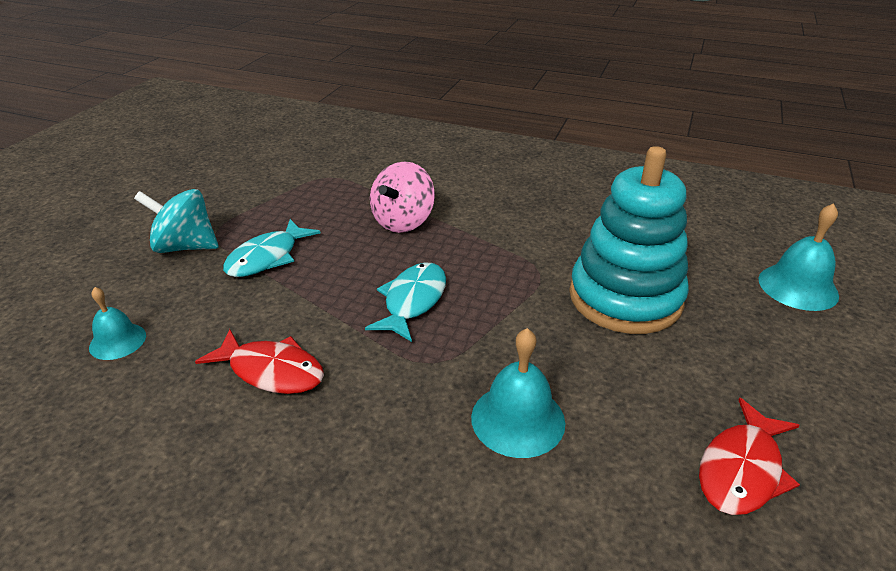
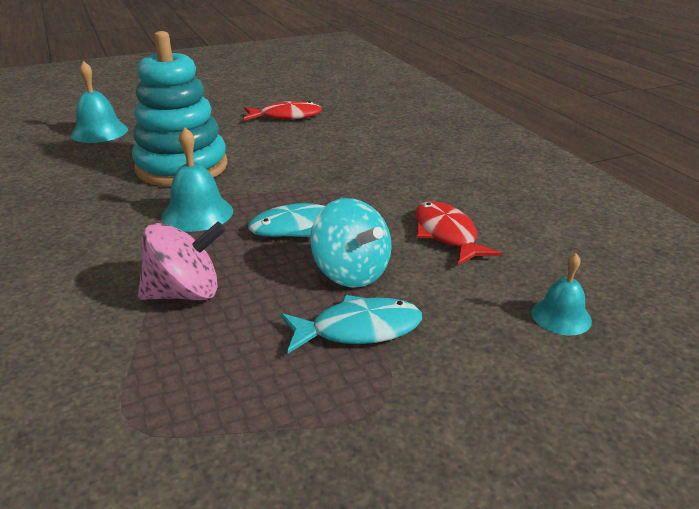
camera: 135 degrees left, 5 degrees down
(185, 247) = (434, 404): turquoise spinning top -> turquoise spinning top (351, 273)
(518, 419) = (340, 158): turquoise bell -> turquoise bell (197, 213)

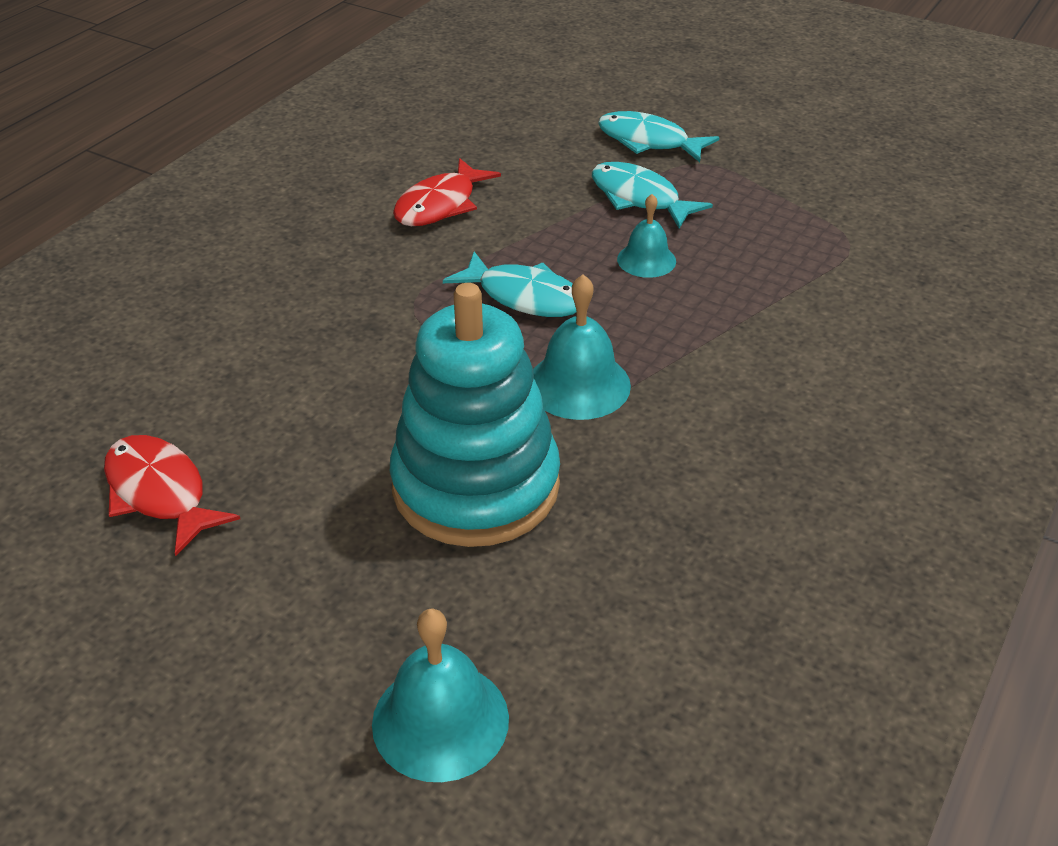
camera: 125 degrees left, 10 degrees up
(185, 293) = (711, 303): pink spinning top -> none
(351, 273) = (569, 231): turquoise spinning top -> none
(460, 391) = (648, 142): none -> turquoise fish
(561, 316) = (514, 126): turquoise bell -> turquoise bell (646, 260)

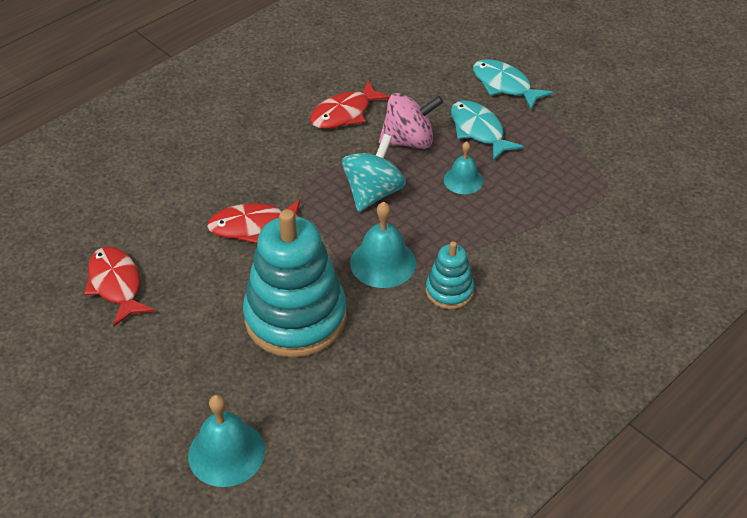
camera: 15 degrees right, 5 degrees up
(358, 370) = (252, 226): none -> red fish
(524, 296) = (373, 193): turquoise fish -> turquoise spinning top
(547, 224) = (409, 141): none -> pink spinning top
(695, 405) = (449, 291): none -> turquoise stacking toy

